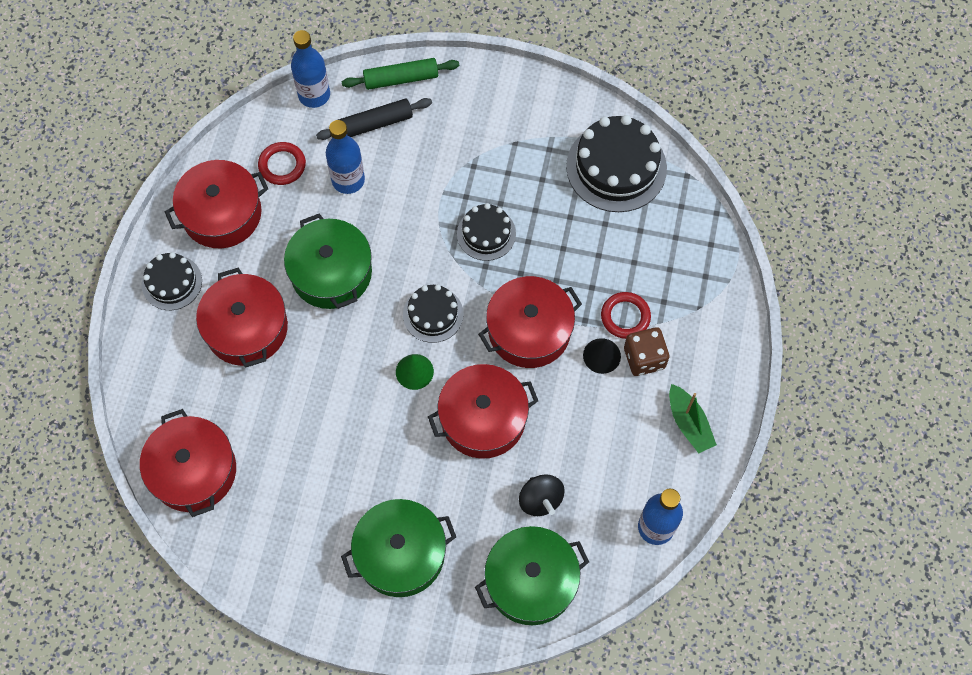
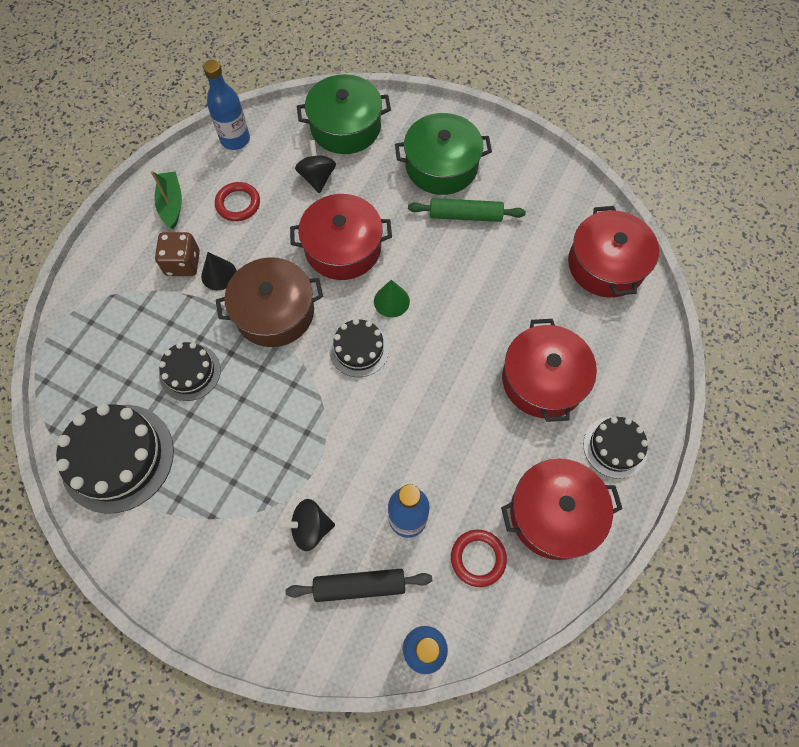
camera: 165 degrees left, 0 degrees up
(331, 273) = (448, 416): green pot -> none
(401, 79) = (312, 643): green rolling pin -> green rolling pin (465, 215)
(429, 154) = (310, 528): none -> black spinning top
(486, 233) = (280, 418): black cake -> black cake (190, 372)
(529, 330) = (274, 312): red pot -> brown pot
(625, 317) = (182, 303): red ring -> red ring (238, 204)

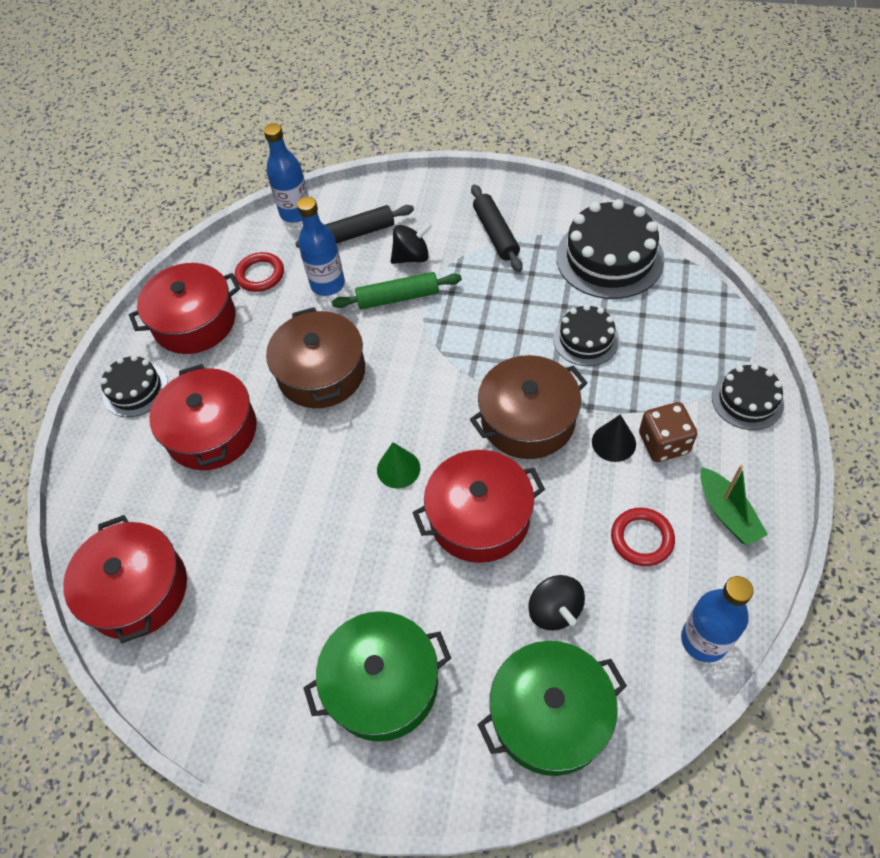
camera: 170 degrees right, 10 degrees down
(211, 530) = (495, 234): none -> black rolling pin
(359, 349) = (418, 408): black cake -> black cake (747, 400)
(435, 411) = (321, 373): none -> brown pot
(465, 215) = (331, 610): green rolling pin -> green rolling pin (398, 297)

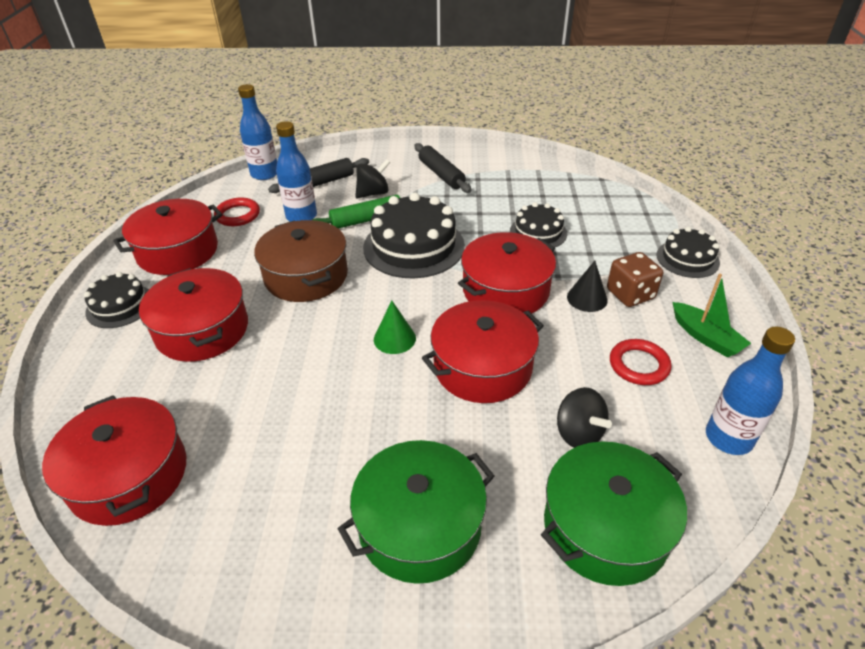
camera: 15 degrees left, 15 degrees down
(528, 420) = (505, 290): brown pot -> red pot
(609, 258) = (539, 181): black cake -> black cake (414, 246)

